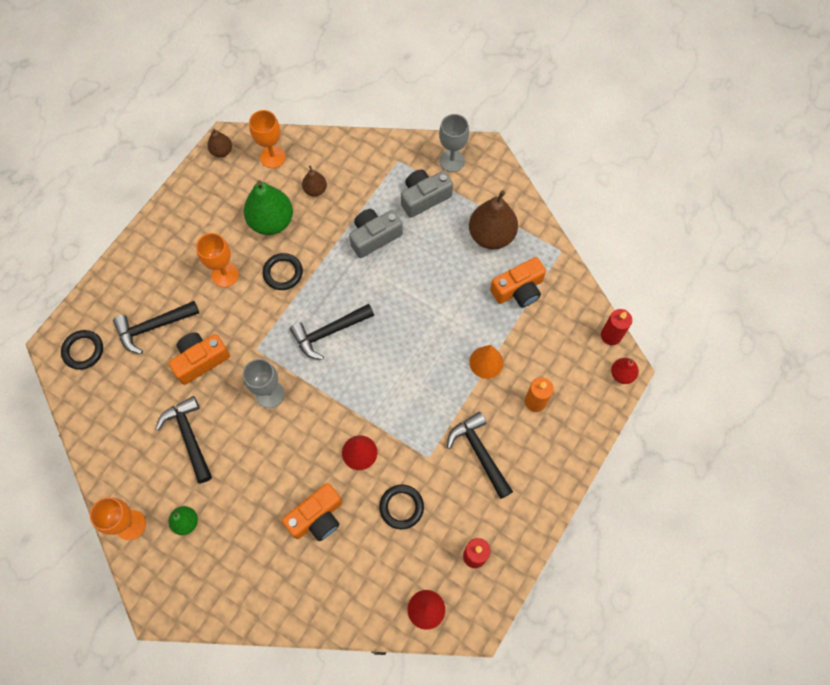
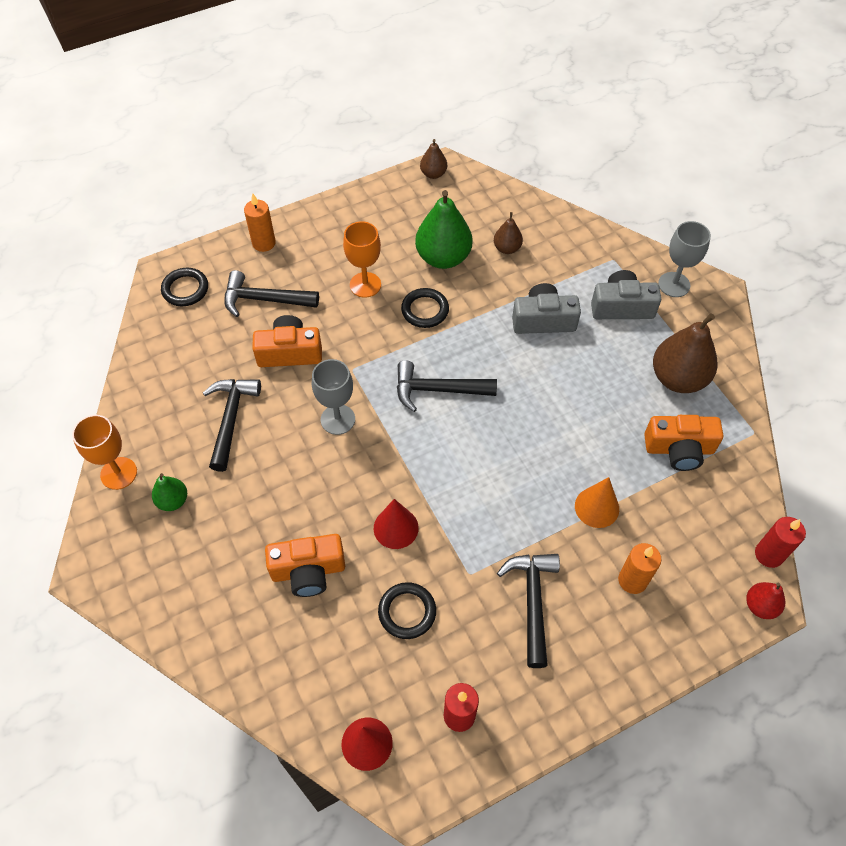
camera: 30 degrees right, 10 degrees down
(122, 279) = (264, 243): none -> orange candle
(273, 157) = (481, 200): orange goblet -> none

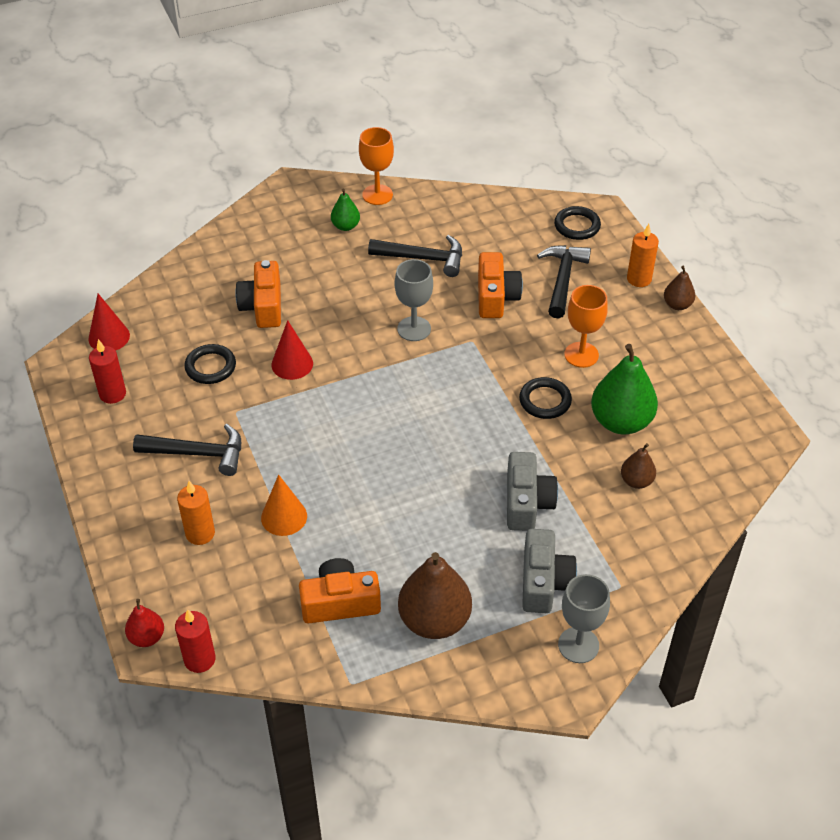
camera: 95 degrees right, 10 degrees down
(433, 174) = (756, 422): brown pear -> brown pear (677, 305)
(437, 390) = (440, 403): black hammer -> none
(679, 449) = (340, 602): orange camera -> orange camera turned 75 degrees clockwise

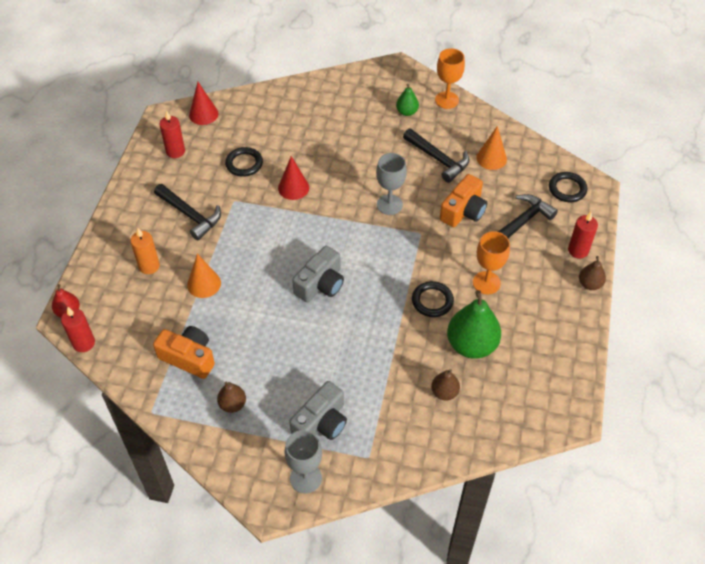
camera: 35 degrees right, 5 degrees up
(263, 306) = (308, 140): orange camera -> none
(434, 620) = (232, 404): brown pear -> brown pear, size x0.52
(476, 231) = (491, 158): none -> orange cone
(527, 503) = (358, 363): grey camera -> grey camera (320, 284)
(639, 279) = (578, 250): orange candle -> red candle

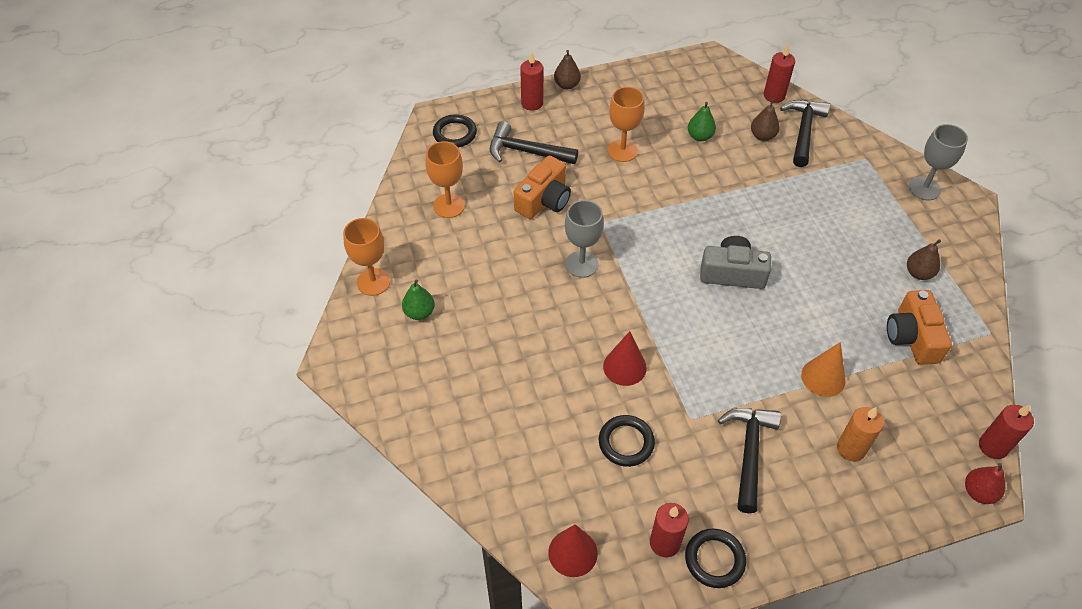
camera: 120 degrees left, 0 degrees up
(321, 423) = (869, 202): grey camera -> none
(432, 301) = (676, 180): black ring -> black ring (714, 560)
(438, 159) = (482, 250): black hammer -> black hammer (803, 131)
(463, 211) = (544, 200): orange camera -> orange camera turned 120 degrees clockwise
(471, 345) = (700, 136): green pear -> green pear, size x0.52
(490, 436) = (774, 95): none -> red candle
(491, 158) = (449, 206): orange cone -> orange goblet

